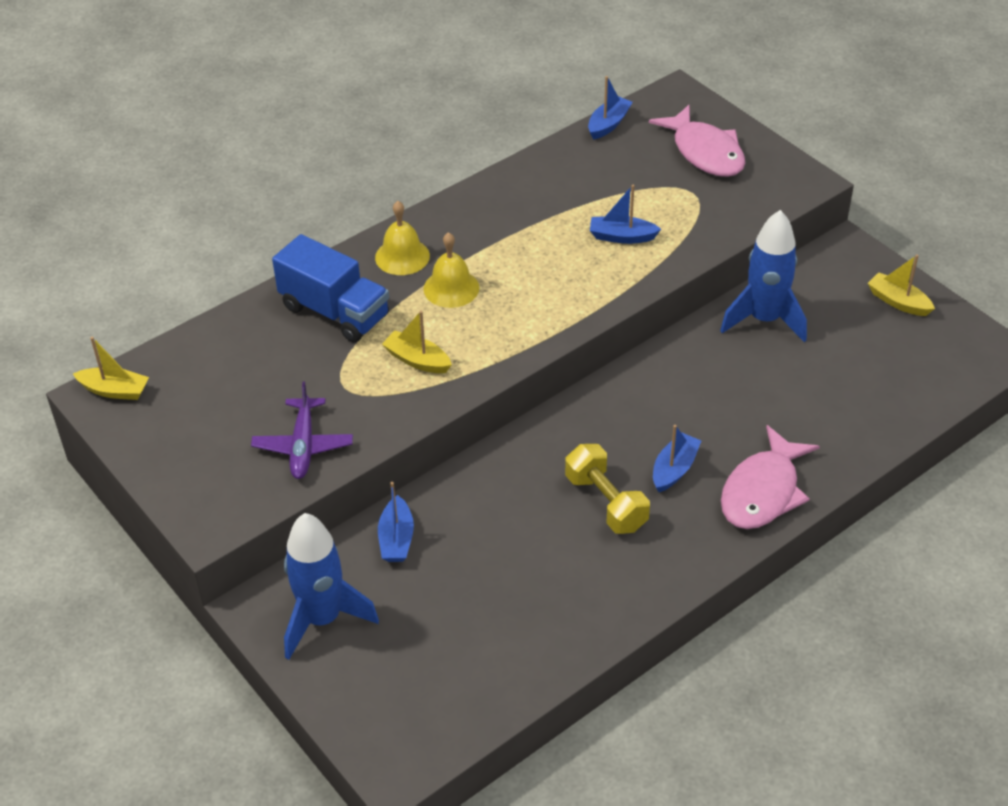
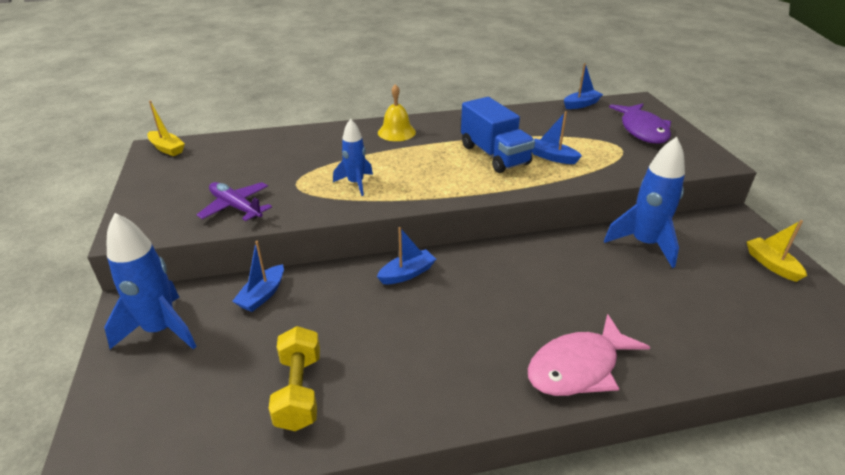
camera: 25 degrees right, 10 degrees down
(303, 446) = (236, 207): purple plane -> purple plane turned 105 degrees clockwise
(335, 312) = (330, 147): blue truck -> blue truck (494, 155)
(417, 360) = (356, 183): yellow boat -> blue rocket
(451, 288) = (413, 154): yellow bell -> none
(606, 502) = (435, 326): yellow dumbbell -> yellow dumbbell (299, 391)
(674, 469) = (508, 322): blue boat -> blue boat (407, 273)
(705, 152) = (642, 130): pink fish -> purple fish

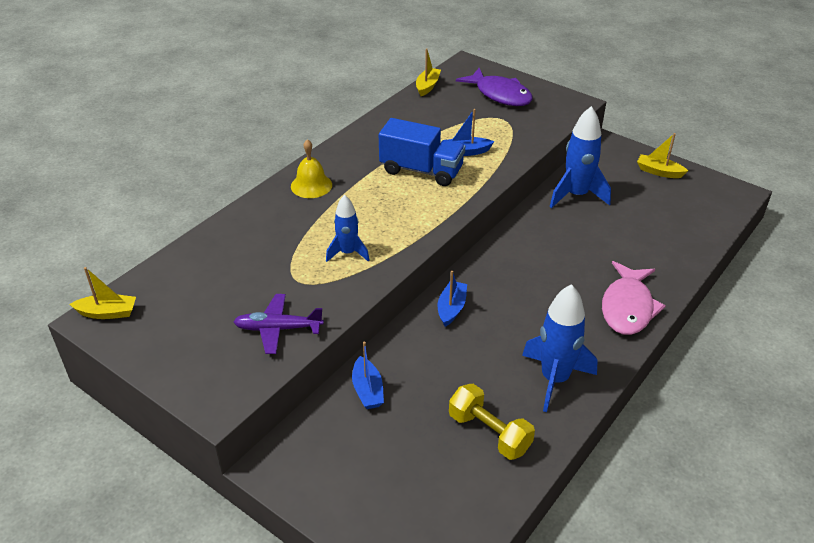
camera: 40 degrees left, 5 degrees up
(161, 330) = (328, 465): blue rocket -> blue rocket (554, 379)
(581, 104) = (427, 86): blue boat -> yellow boat

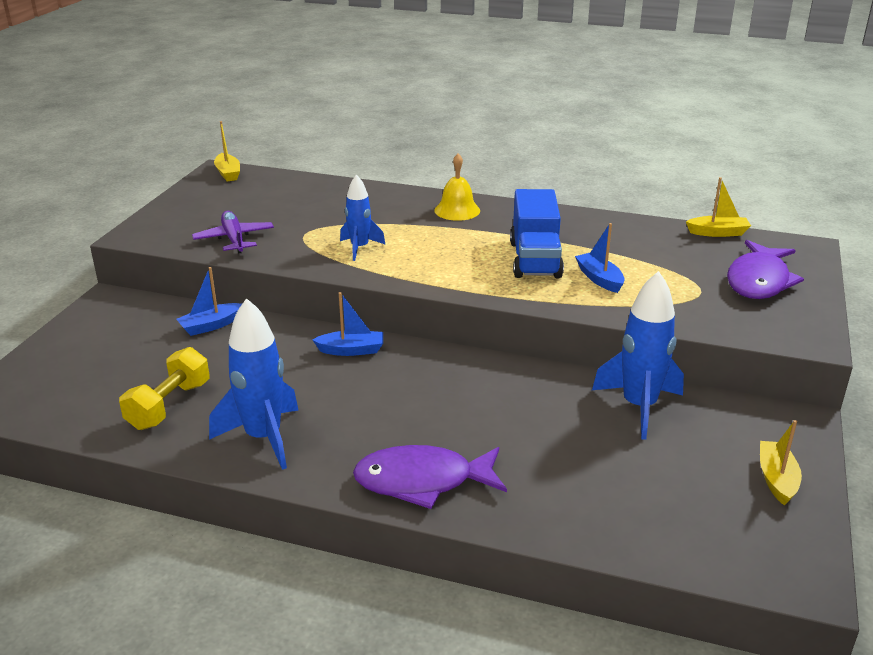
camera: 70 degrees right, 10 degrees down
(627, 307) = (422, 481): pink fish -> purple fish

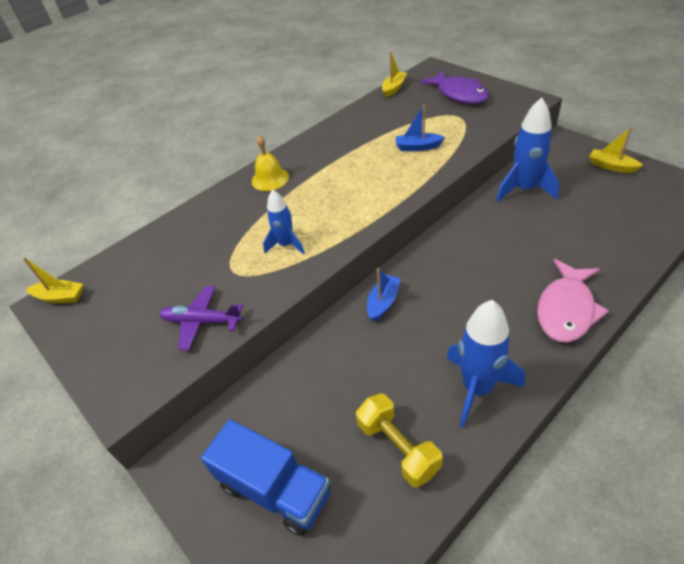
camera: 55 degrees left, 15 degrees up
(210, 326) = (284, 387): blue boat -> none
(422, 481) = (566, 309): purple fish -> pink fish
(535, 259) = (372, 165): blue truck -> blue truck (275, 489)

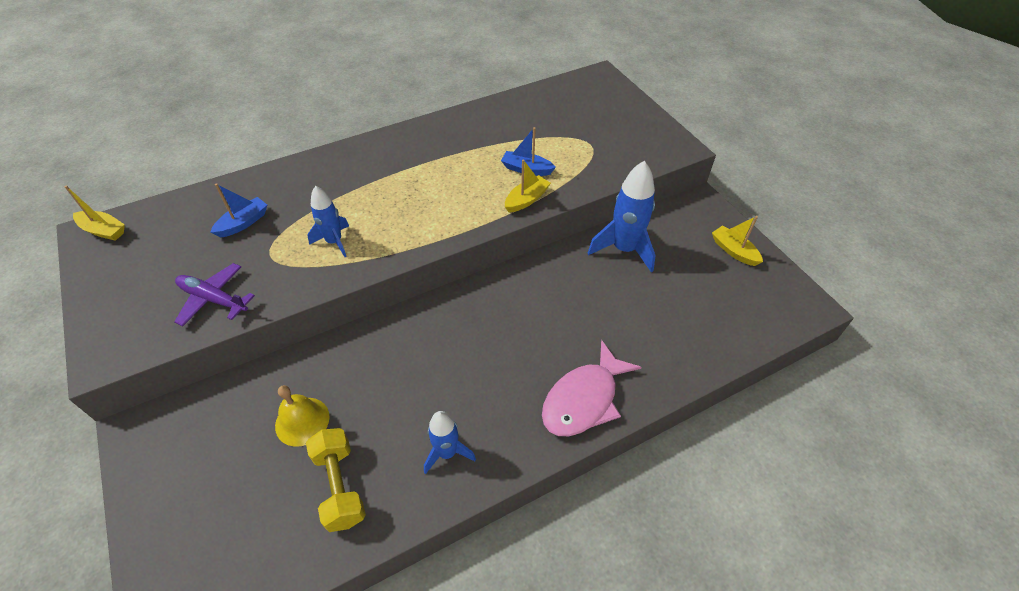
camera: 10 degrees right, 5 degrees up
(270, 179) = (360, 161): yellow bell -> yellow bell (302, 421)
(275, 489) = (210, 487): blue truck -> none
(383, 302) = (410, 331): blue boat -> blue boat (243, 223)
(393, 88) = (544, 89): yellow boat -> yellow boat (526, 200)
(459, 94) = (608, 117): purple fish -> none
(477, 388) = (447, 453): blue rocket -> blue rocket, size x0.61

